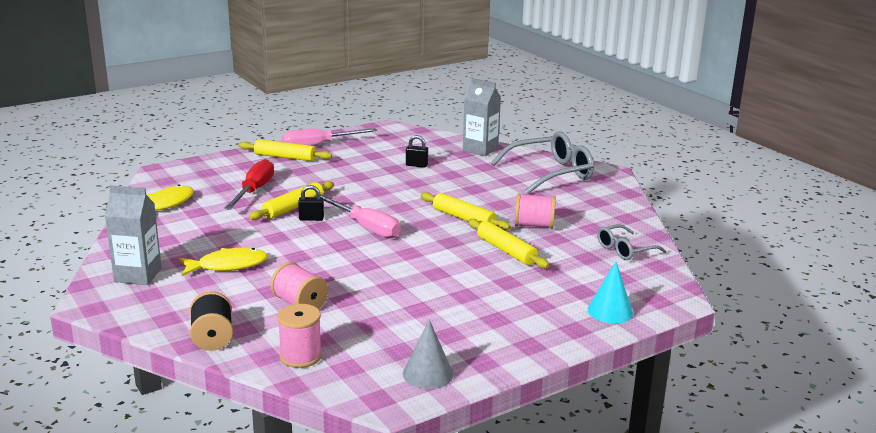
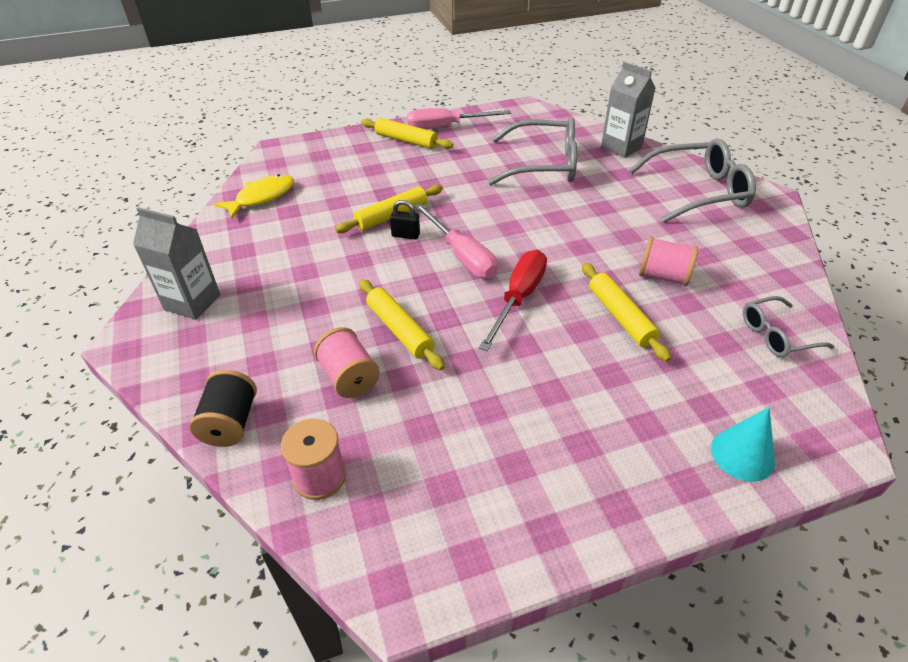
camera: 15 degrees right, 20 degrees up
(227, 265) = (291, 299): yellow fish -> none
(254, 191) = (358, 186): red screwdriver -> red screwdriver (518, 298)
(416, 165) = (544, 165): black padlock -> grey glasses
(428, 374) = (468, 544): grey cone -> none
(463, 218) = (579, 254): yellow rolling pin -> yellow rolling pin (399, 330)

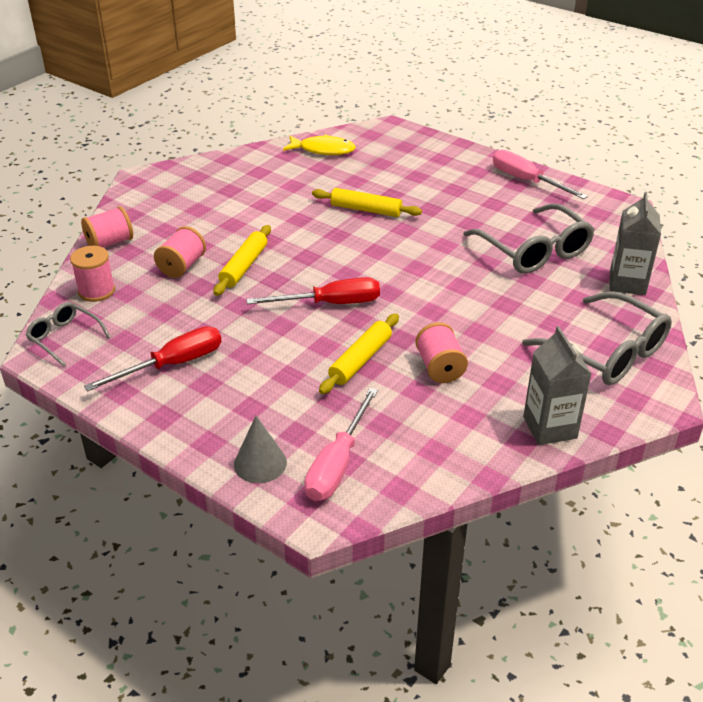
camera: 55 degrees right, 5 degrees down
(192, 302) = (192, 180): grey carton -> grey carton (549, 427)
(231, 423) = (110, 243): black spool -> pink spool
(405, 235) = (349, 225): black padlock -> none
(406, 140) = (478, 172): yellow rolling pin -> none
(461, 255) = (353, 259): pink screwdriver -> pink screwdriver (338, 463)
(528, 460) = (172, 365): none -> red screwdriver
(742, 454) = (260, 463): turquoise cone -> grey cone
(776, 335) = (424, 453): grey glasses -> grey glasses (64, 338)

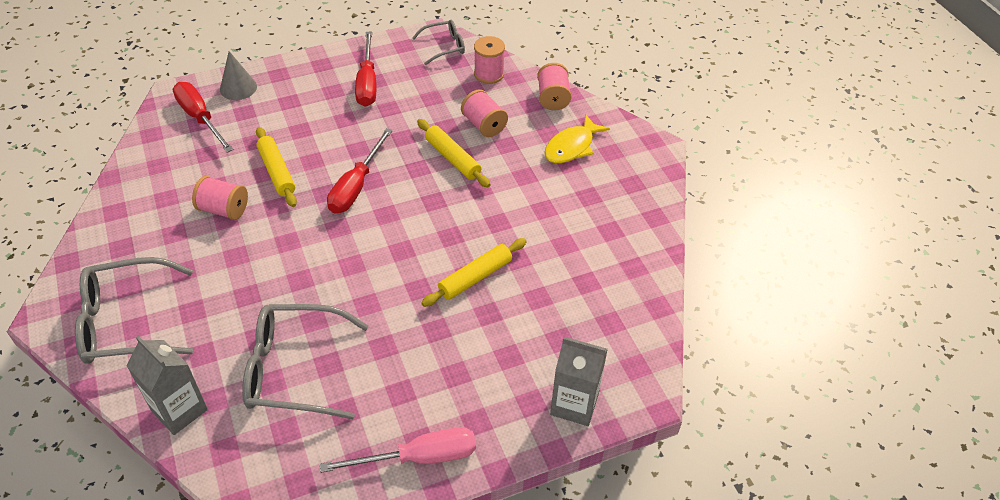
camera: 120 degrees right, 10 degrees up
(323, 150) = (624, 302): yellow fish -> yellow fish (572, 147)
(338, 463) = (200, 118): pink screwdriver -> red screwdriver
(549, 427) = (107, 233): grey carton -> grey carton (574, 404)

